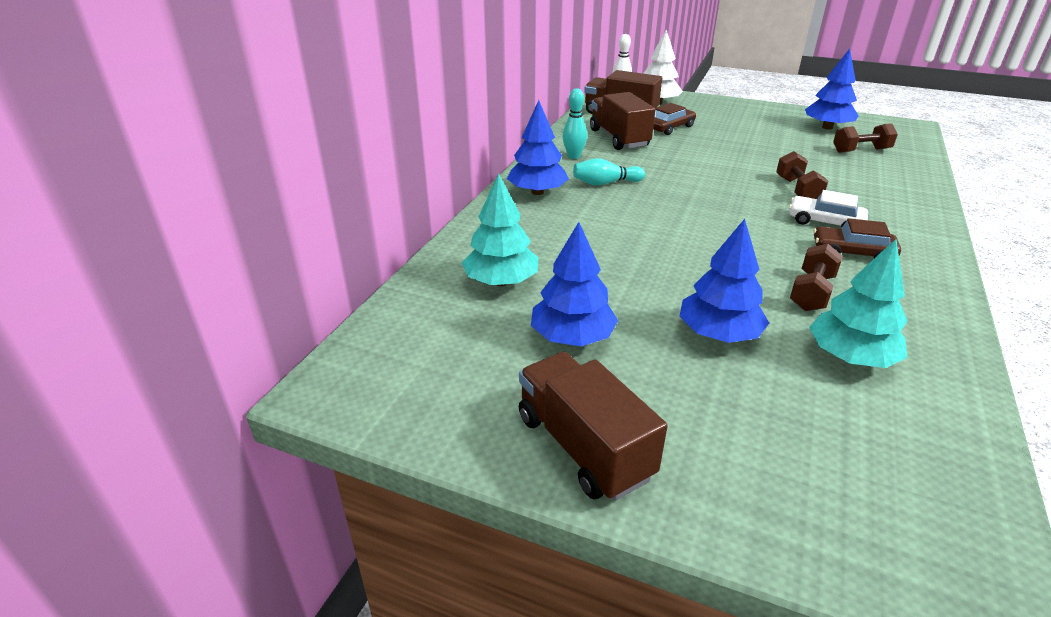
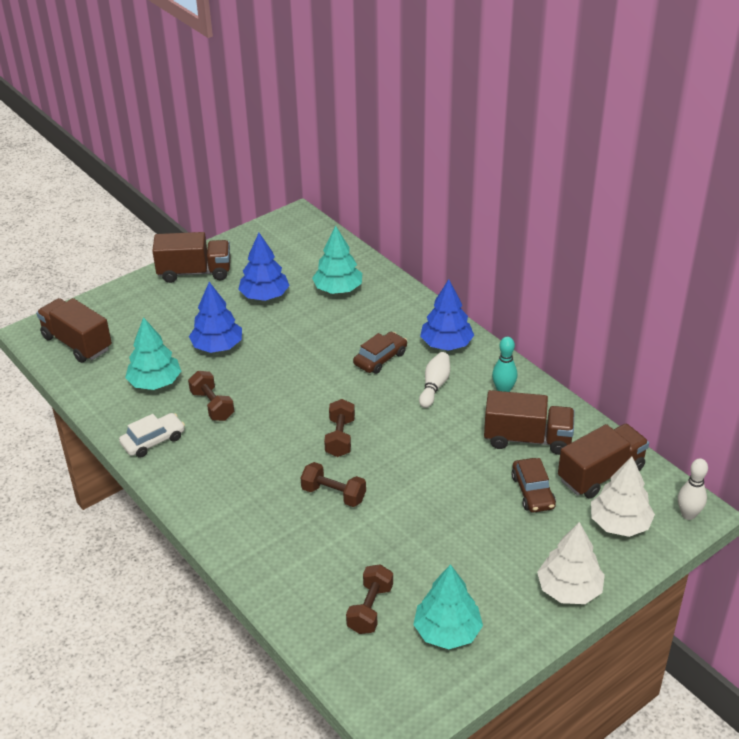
camera: 120 degrees right, 5 degrees up
(605, 183) = (434, 386): turquoise bowling pin -> white bowling pin
(733, 106) = (569, 589): none -> white tree
(734, 206) = (340, 438): none -> brown dumbbell
(825, 222) = (275, 473): white car -> white car (153, 441)
(827, 127) = (447, 631): blue tree -> turquoise tree
(852, 252) = (229, 457): brown car -> brown car (380, 359)
(918, 503) = (77, 343): none -> brown truck

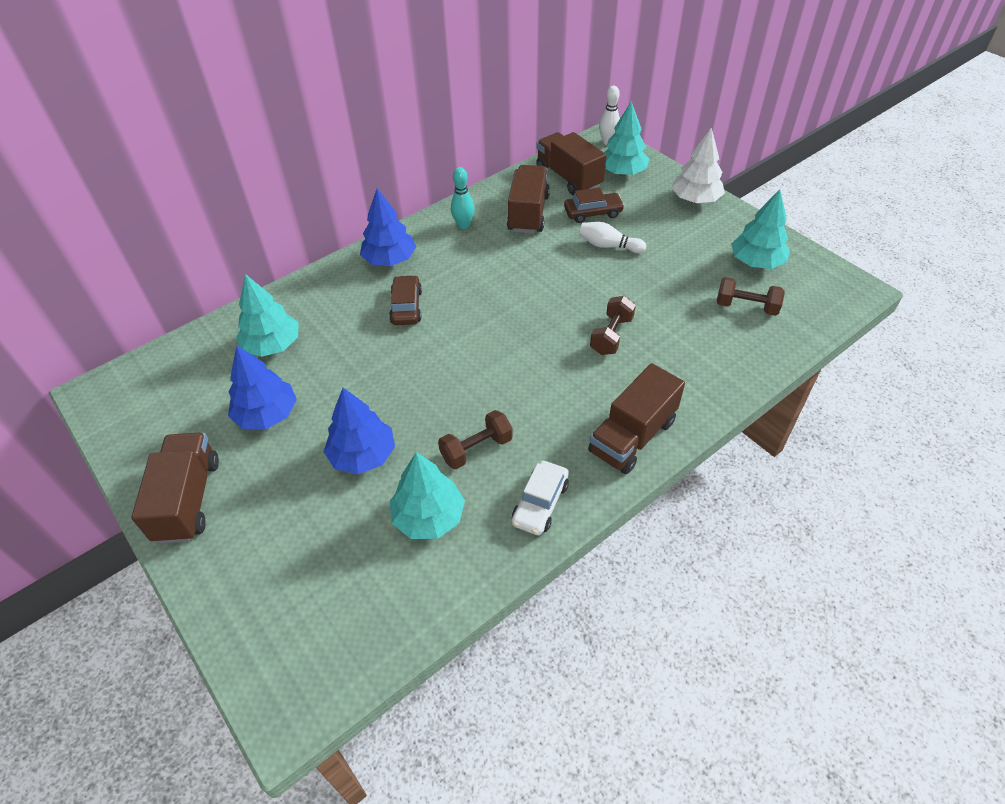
camera: 90 degrees left, 10 degrees up
(77, 343) = (327, 637): brown truck -> brown truck (632, 436)
(153, 441) = (540, 503): white car -> white car turned 120 degrees counterclockwise
(340, 438) = (530, 334): brown dumbbell -> none
(380, 359) = (406, 307): brown car -> brown car turned 45 degrees clockwise
(434, 386) = (454, 268): white bowling pin -> white bowling pin (608, 246)
(619, 524) = (622, 172): white tree -> turquoise tree

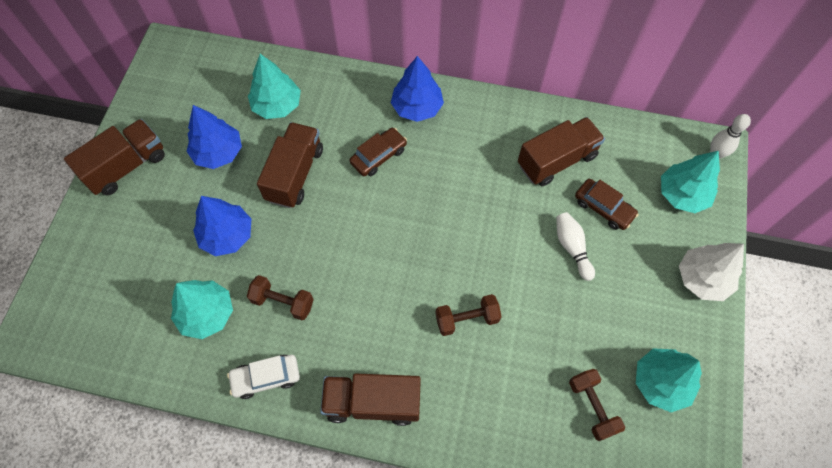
camera: 50 degrees right, 15 degrees up
(463, 225) = (500, 126): turquoise bowling pin -> none
(569, 178) = (632, 158): brown truck -> brown truck (295, 174)

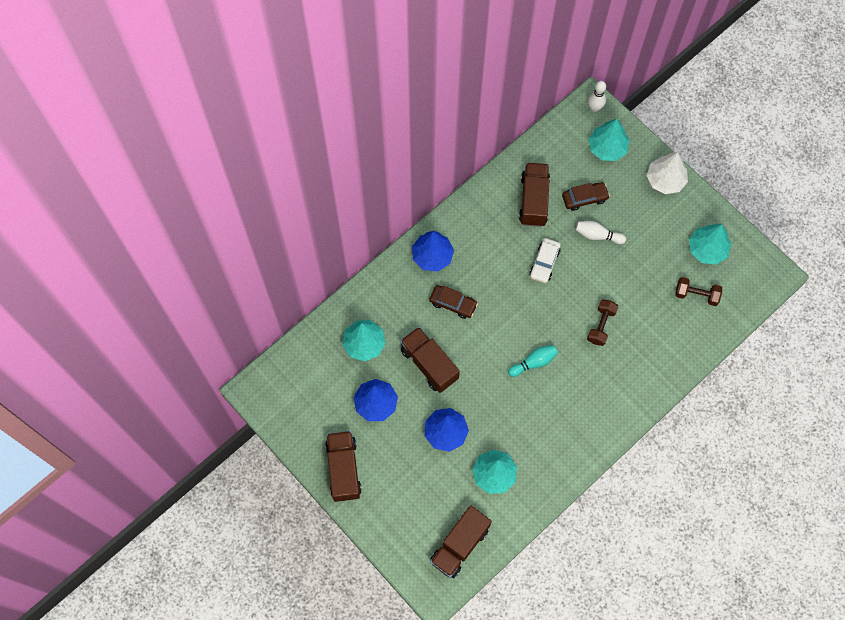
camera: 55 degrees left, 5 degrees up
(266, 377) = (560, 461): white car -> white car (544, 263)
(283, 302) = (517, 424): brown dumbbell -> none
(369, 274) = (533, 362): none -> turquoise bowling pin
(373, 402) = (615, 410): brown truck -> brown truck (459, 545)
(379, 156) = (453, 304): brown car -> brown car turned 120 degrees clockwise

